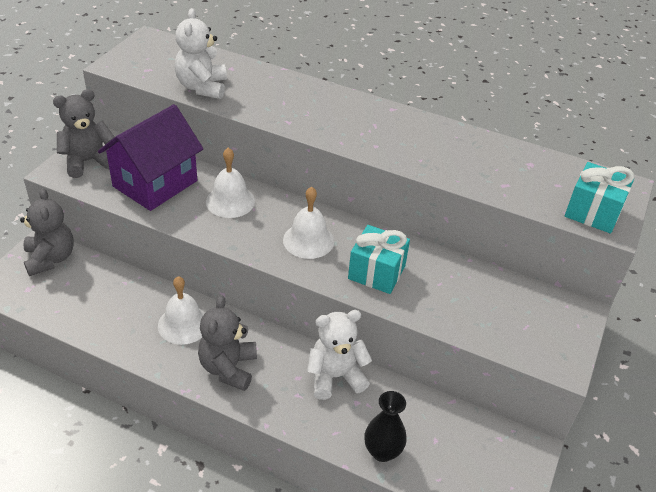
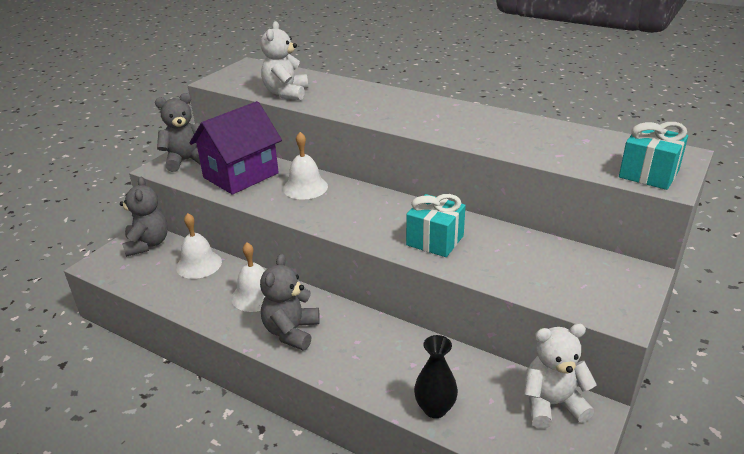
camera: 10 degrees right, 10 degrees down
(308, 240) = (373, 216): white bell -> white bell (199, 264)
(335, 376) = (394, 341): white teddy bear -> white teddy bear (552, 404)

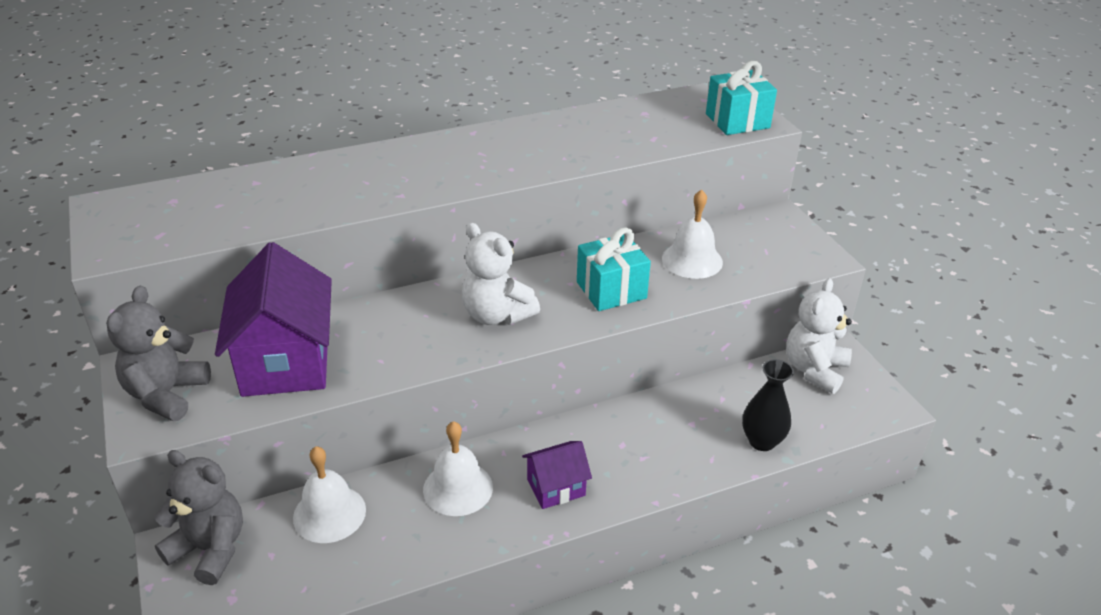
camera: 55 degrees left, 5 degrees up
(286, 93) = (256, 216): white teddy bear -> white teddy bear (496, 315)
(291, 332) = (556, 487): grey teddy bear -> purple house
(305, 187) = (392, 324): white bell -> white bell (692, 260)

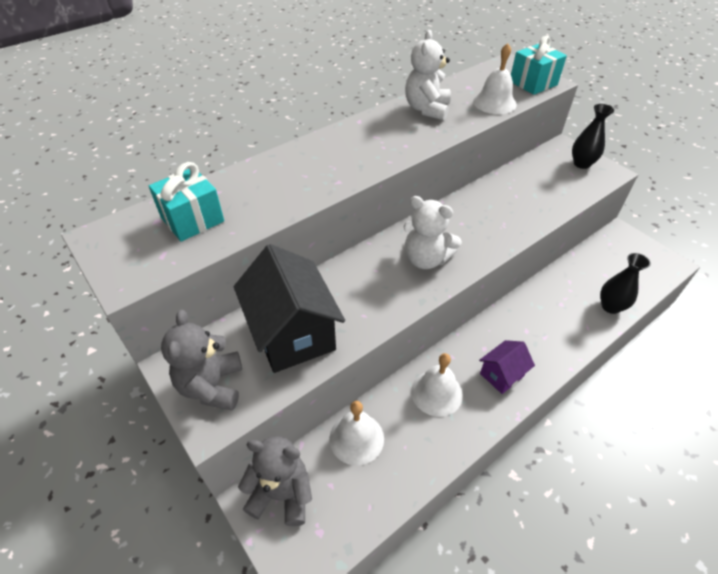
camera: 15 degrees left, 10 degrees up
(286, 362) = (292, 333): purple house -> black house
(611, 290) = (492, 223): turquoise gift -> turquoise gift (192, 219)
(692, 260) = (530, 189): white bell -> white bell (494, 102)
(789, 241) = (581, 164): none -> black vase
(814, 370) = (613, 248): white teddy bear -> white teddy bear (427, 109)

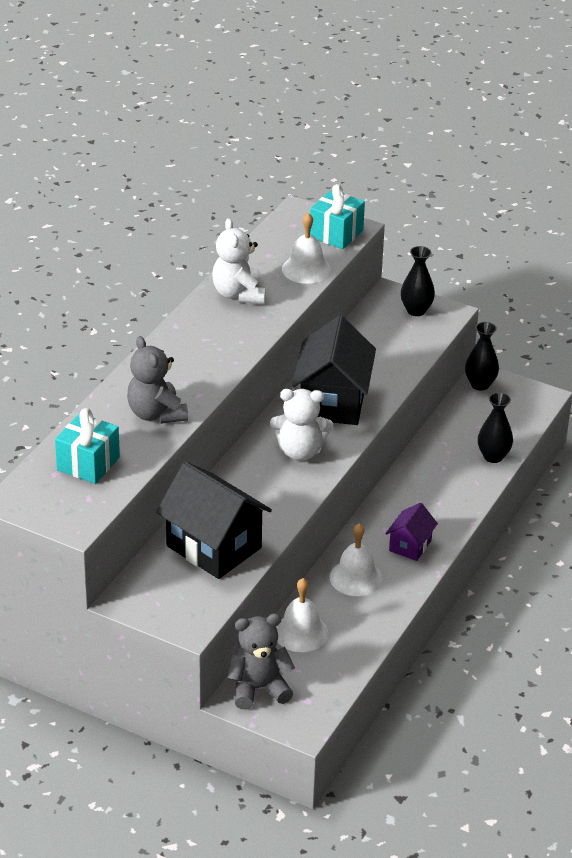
camera: 25 degrees left, 10 degrees down
(212, 386) = (171, 603): grey teddy bear -> grey teddy bear (156, 414)
(477, 221) = (332, 402): none -> black house
(616, 238) = (480, 384): none -> black vase

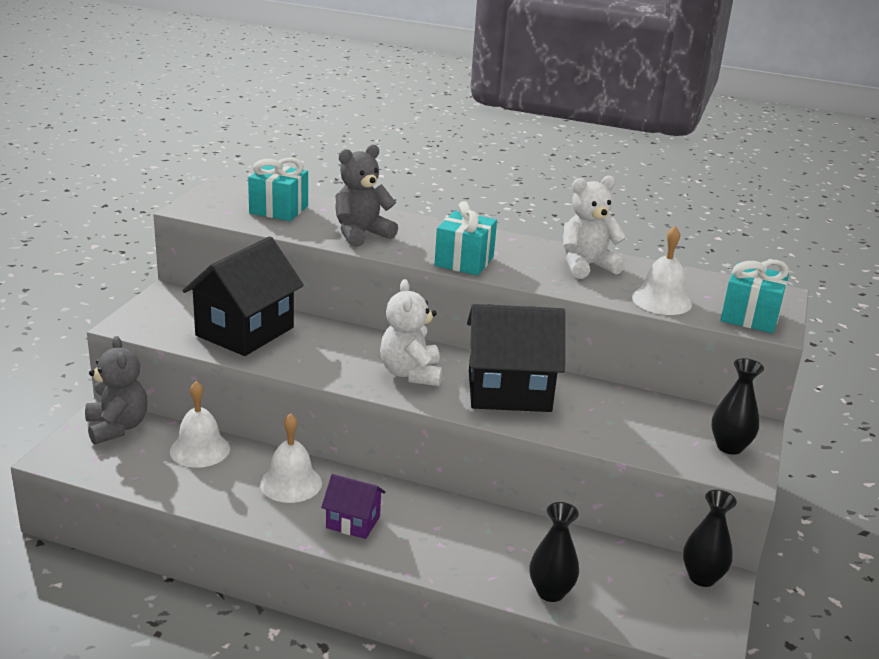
camera: 80 degrees right, 10 degrees down
(223, 359) = (464, 261): none -> turquoise gift

